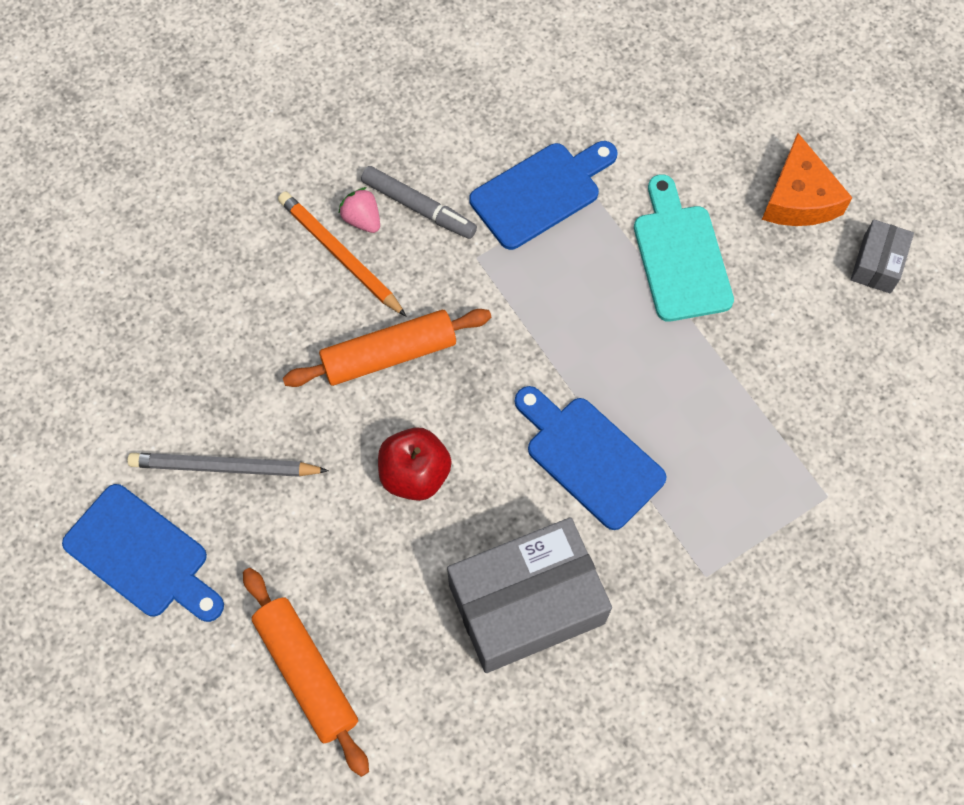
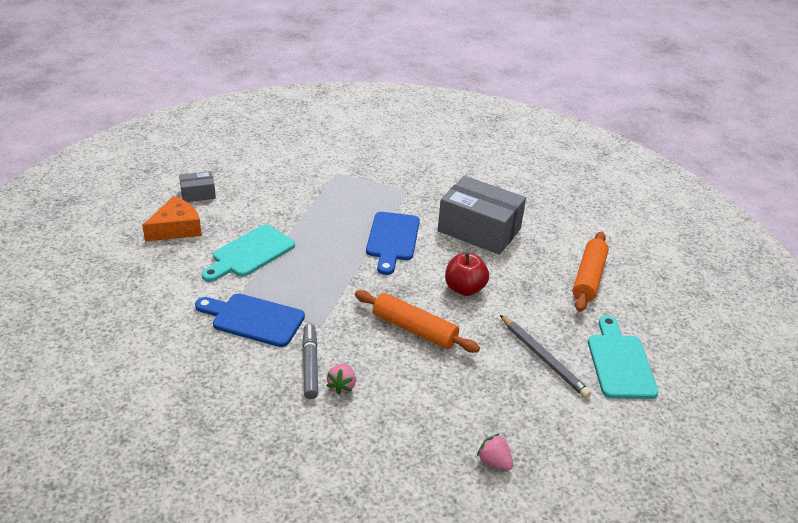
camera: 130 degrees left, 30 degrees down
(142, 555) = (619, 362): blue cutting board -> turquoise cutting board
(144, 293) = (494, 462): none -> pink strawberry
(340, 255) = (375, 382): orange pencil -> none

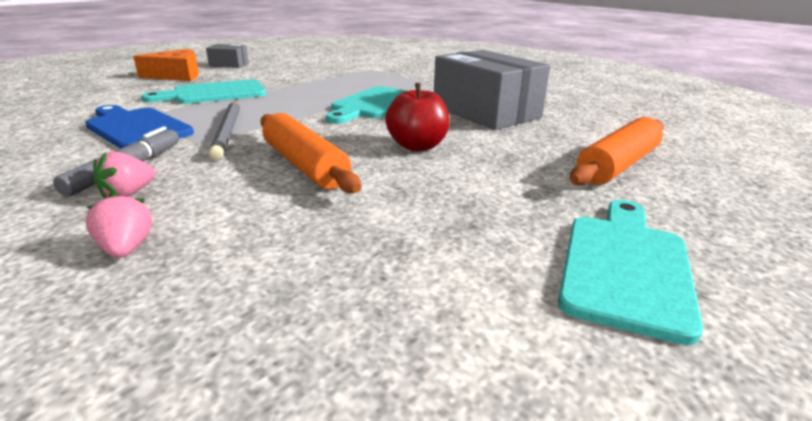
camera: 25 degrees right, 10 degrees down
(392, 239) = (373, 105): blue cutting board -> turquoise cutting board
(494, 462) = (206, 361): pink strawberry -> pink strawberry (126, 249)
(543, 358) = (472, 229): grey pencil -> grey pencil (228, 131)

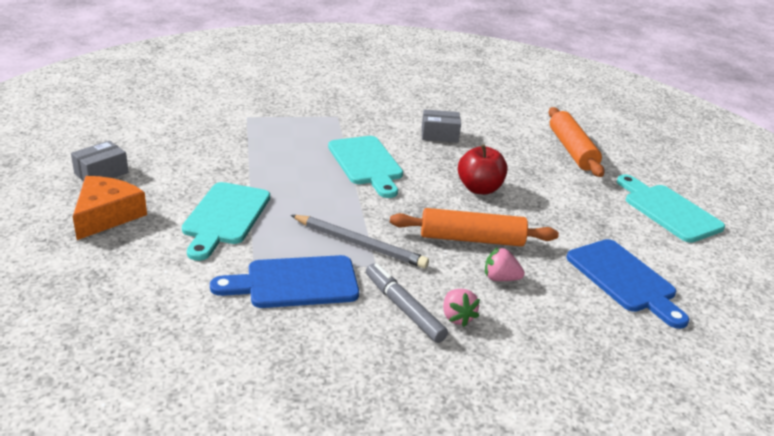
camera: 55 degrees left, 5 degrees up
(126, 249) = (543, 333): pink strawberry -> pink strawberry (500, 278)
(342, 276) = (624, 279): none -> blue cutting board
(486, 112) = (439, 135): grey box -> grey box, size x0.48

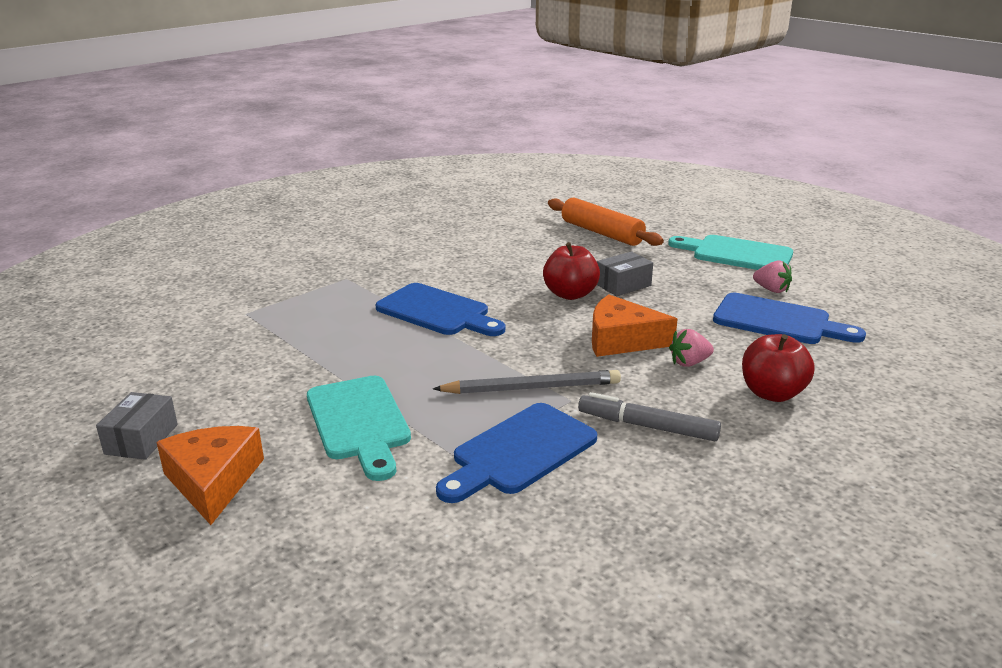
camera: 30 degrees left, 5 degrees down
(367, 163) = (437, 312): turquoise cutting board -> blue cutting board
(439, 135) = (471, 260): grey box -> grey box (623, 285)
(457, 317) = (700, 412): pink strawberry -> pink strawberry (771, 290)
(471, 239) = (621, 340): orange rolling pin -> orange cheese
(534, 331) = (772, 393): none -> red apple

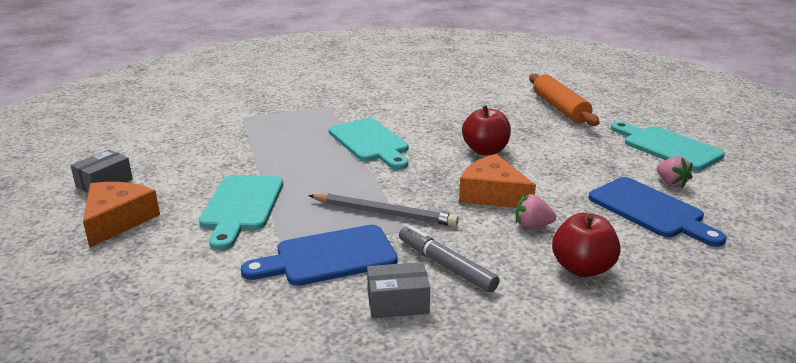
camera: 25 degrees right, 0 degrees up
(437, 312) = (370, 142): blue cutting board -> turquoise cutting board
(623, 285) = (537, 152): grey box -> grey box (397, 302)

